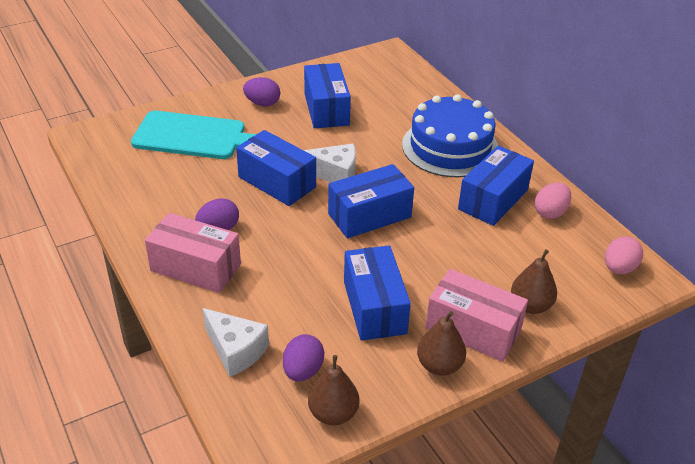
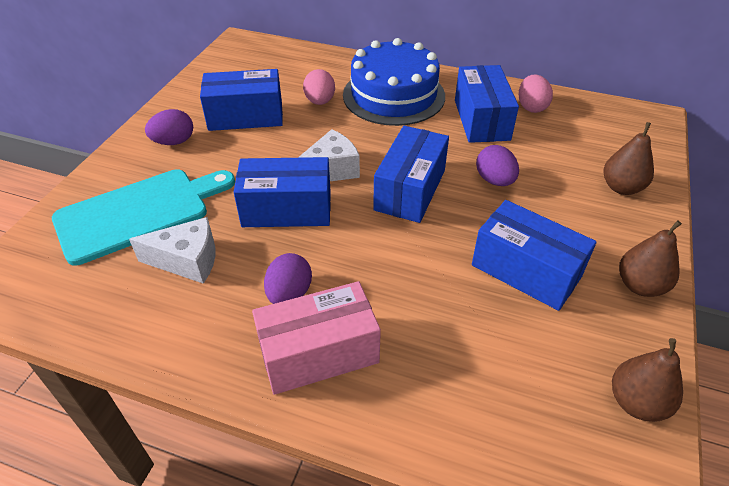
camera: 40 degrees left, 5 degrees up
(236, 350) = (475, 413): white cheese -> white cheese (187, 260)
(303, 371) = (557, 381): purple egg -> purple egg (494, 180)
(326, 109) = (246, 116): blue box -> blue box turned 45 degrees counterclockwise
(473, 329) = (616, 235): pink box -> none
(619, 268) = (628, 122): pink egg -> pink egg (320, 101)

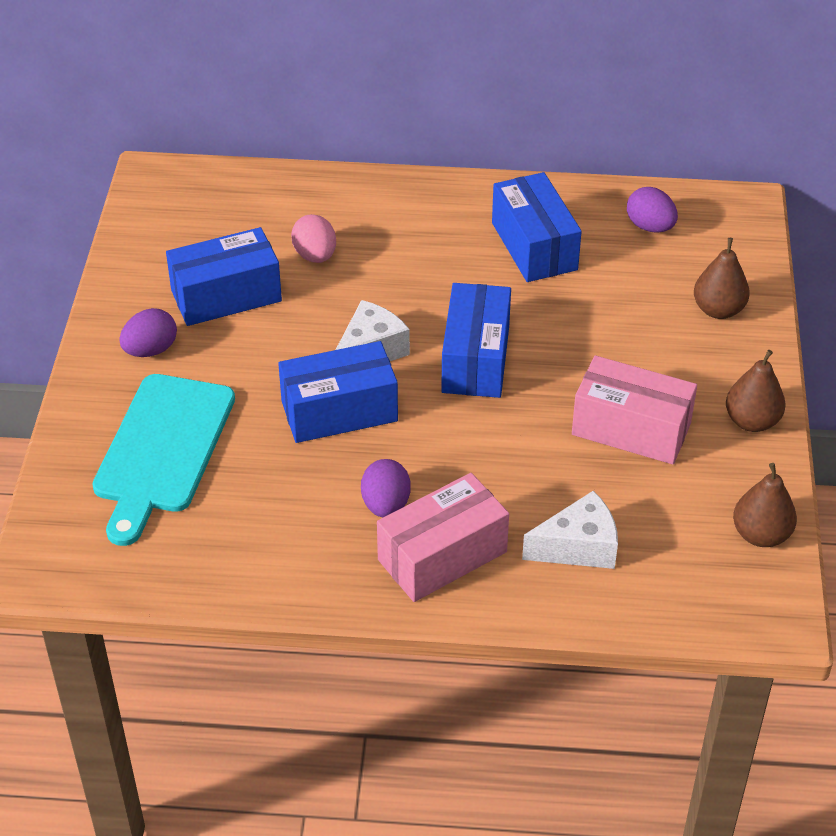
camera: 15 degrees left, 0 degrees up
(139, 213) = (162, 450): turquoise cutting board -> turquoise cutting board turned 150 degrees clockwise
(187, 260) = (253, 493): white cheese -> white cheese (578, 547)
(394, 95) = (409, 229): blue cake -> none
(494, 180) = (571, 328): purple egg -> purple egg (650, 227)
(526, 270) = (631, 429): blue box -> pink box
(531, 107) = (592, 216): pink egg -> none

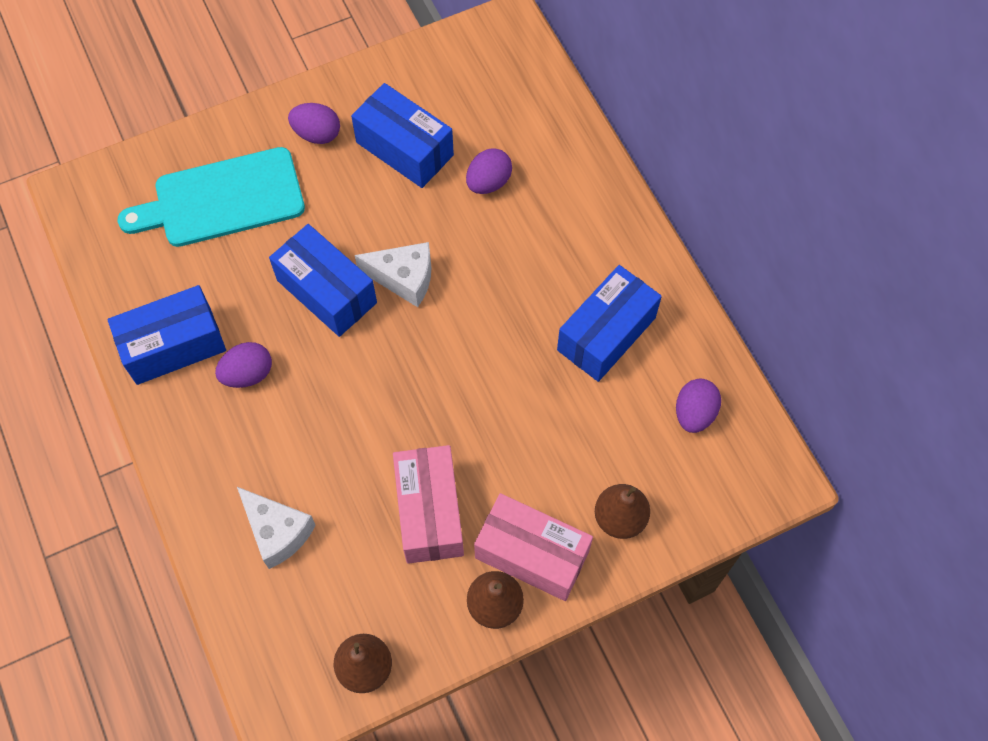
camera: 60 degrees right, 20 degrees up
(315, 256) = (488, 182): pink egg -> purple egg
(442, 556) = (217, 439): pink box -> pink box (532, 554)
(475, 359) = (441, 357): blue box -> blue box (173, 345)

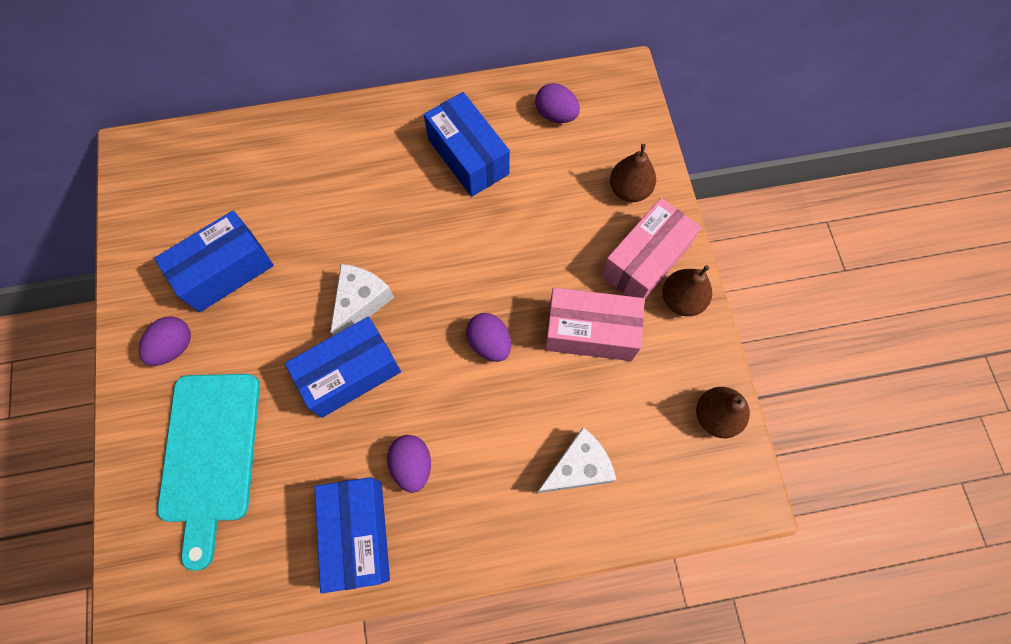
camera: 75 degrees left, 5 degrees up
(488, 182) = (290, 209): purple egg -> purple egg (489, 343)

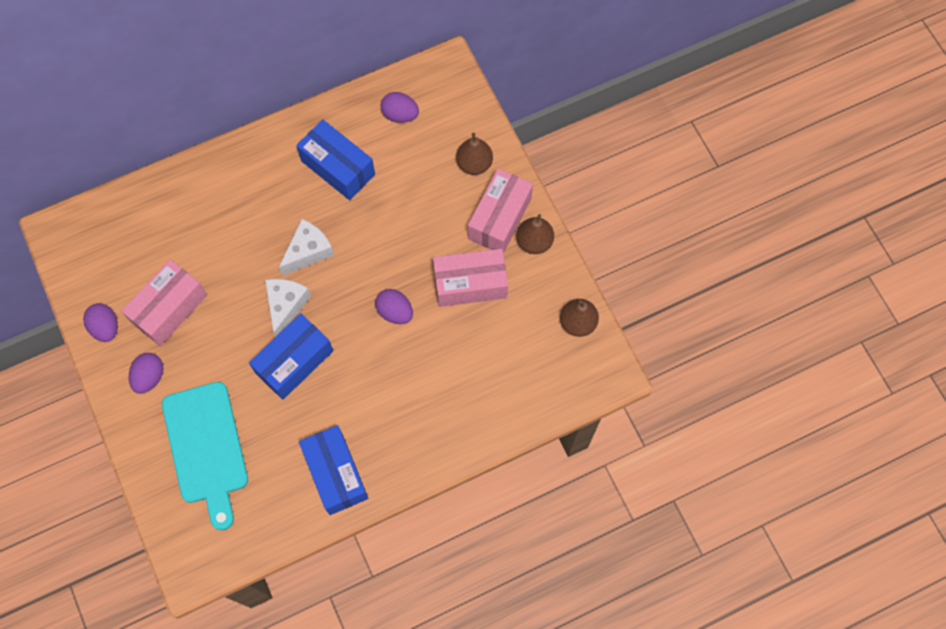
camera: 15 degrees left, 0 degrees up
(225, 271) = (169, 309): blue box -> pink box
(412, 465) = (361, 415): purple egg -> purple egg (106, 327)
(577, 467) = (484, 385): white cheese -> white cheese (308, 251)

